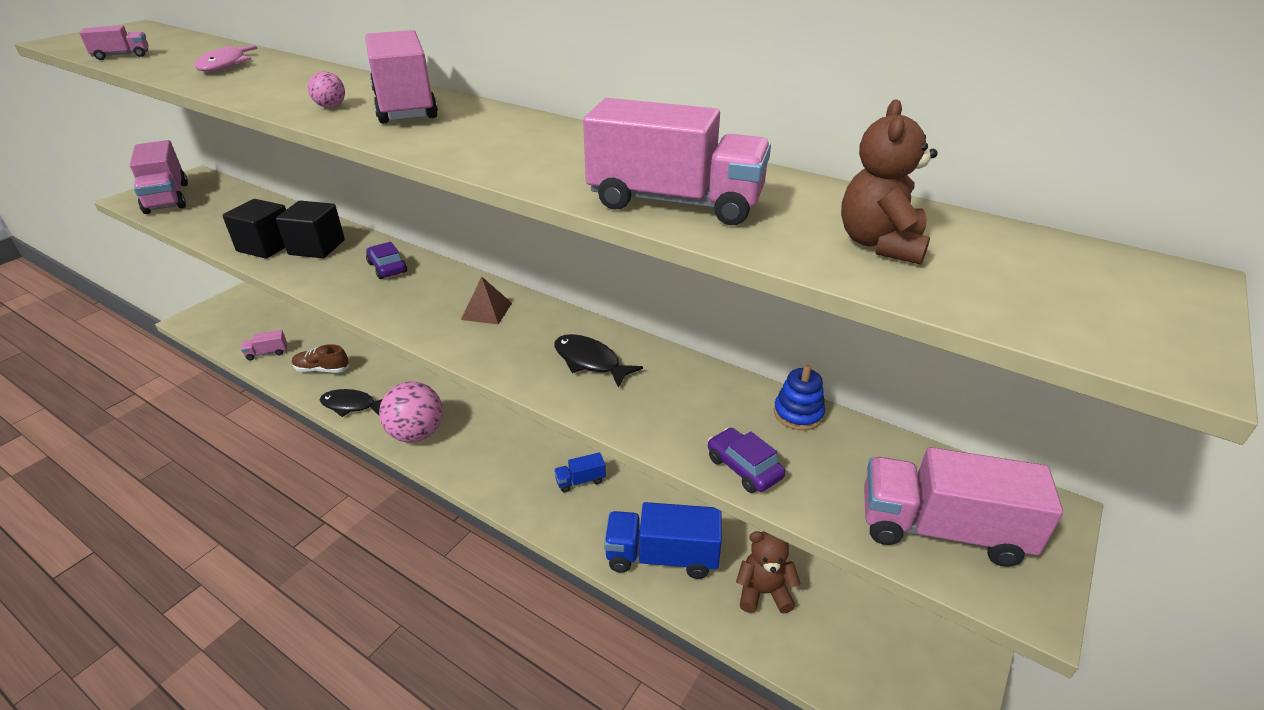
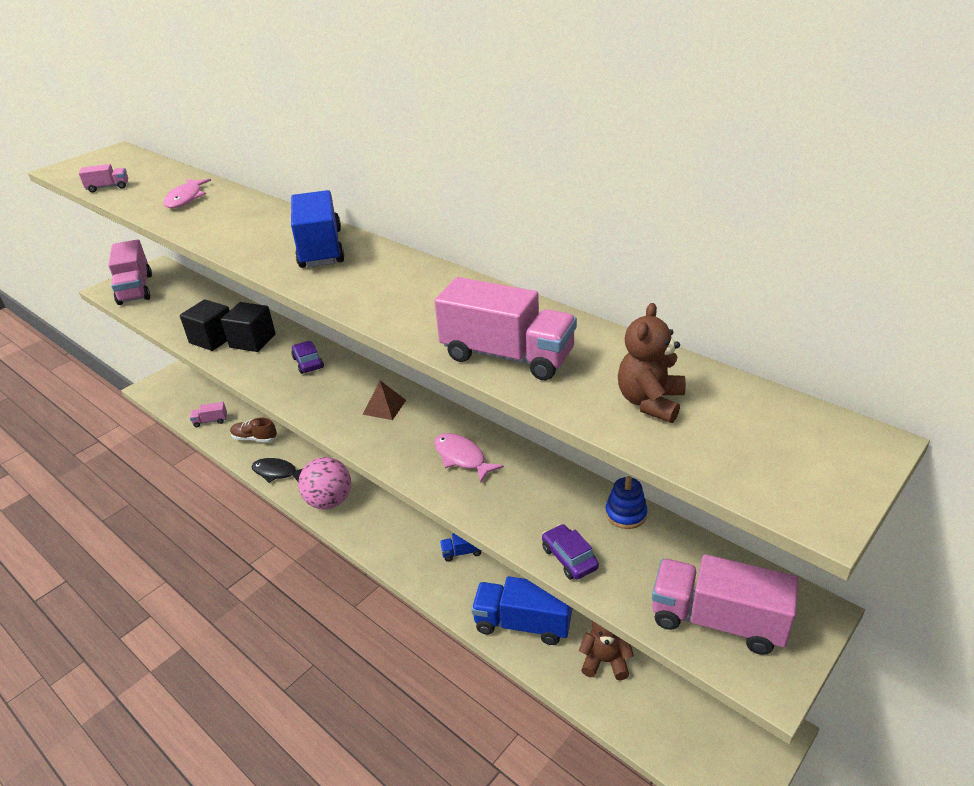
camera: 10 degrees right, 0 degrees up
(331, 107) = (264, 248): pink ball -> none
(405, 107) = (321, 249): pink truck -> blue truck
(590, 361) = (462, 458): black fish -> pink fish

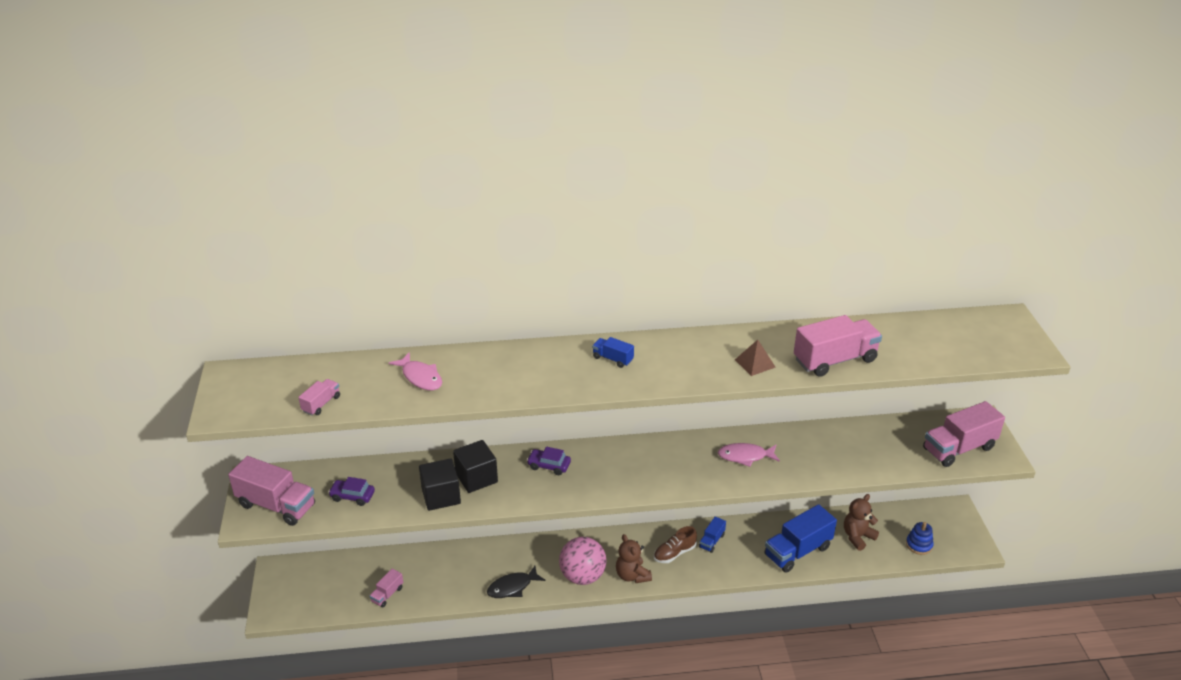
camera: 50 degrees left, 0 degrees up
(255, 438) = (450, 579): brown shoe -> brown shoe (674, 553)
(321, 249) = (612, 359): blue truck -> blue truck, size x0.49
(384, 407) = (652, 459): brown pyramid -> brown pyramid (754, 363)
(569, 558) = (871, 467): purple car -> purple car (352, 496)
(625, 514) = (861, 429): blue stacking toy -> blue stacking toy (919, 545)
(650, 402) = (923, 345): brown teddy bear -> brown teddy bear (632, 575)

